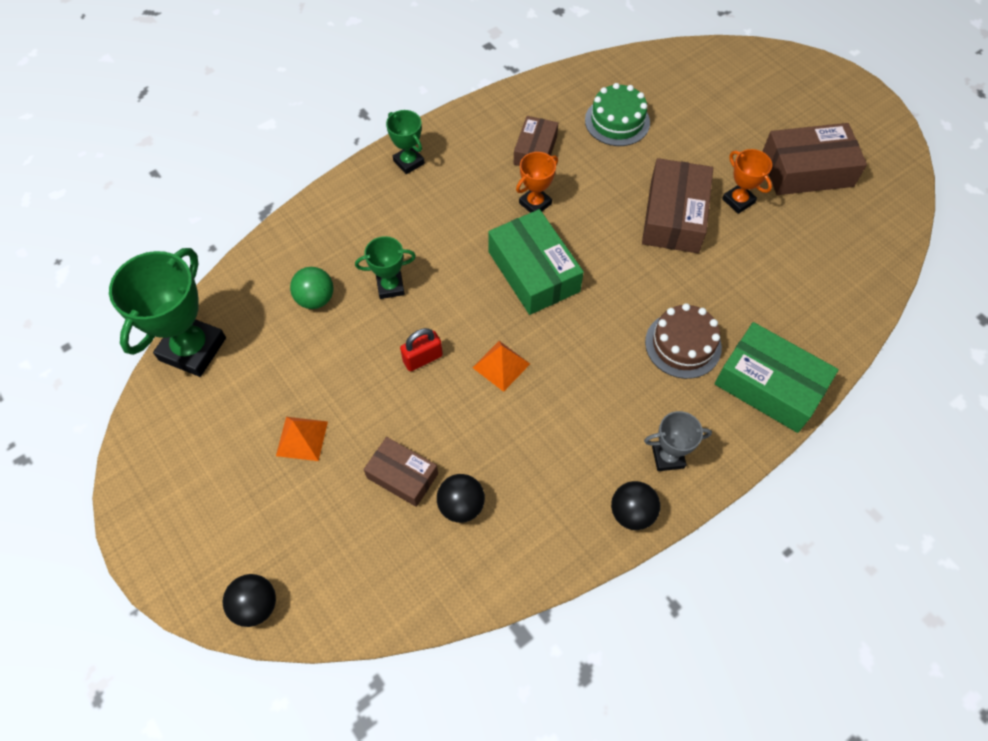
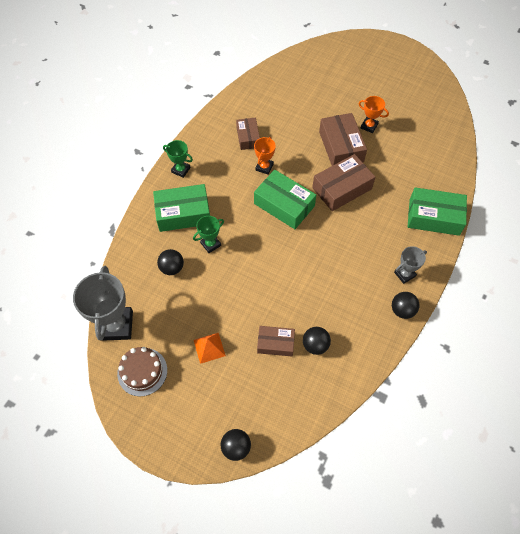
camera: 25 degrees left, 0 degrees up
(193, 349) = (116, 325): green trophy -> grey trophy
(315, 299) = (172, 268): green ball -> black ball
(376, 226) = (183, 213): none -> green box
(422, 358) = (251, 276): red padlock -> none
(501, 365) = (295, 262): orange pyramid -> none
(617, 121) = (283, 105): green cake -> none
(683, 345) = (381, 213): brown cake -> brown cake (142, 371)
(807, 170) = (394, 97): brown box -> brown box (342, 188)

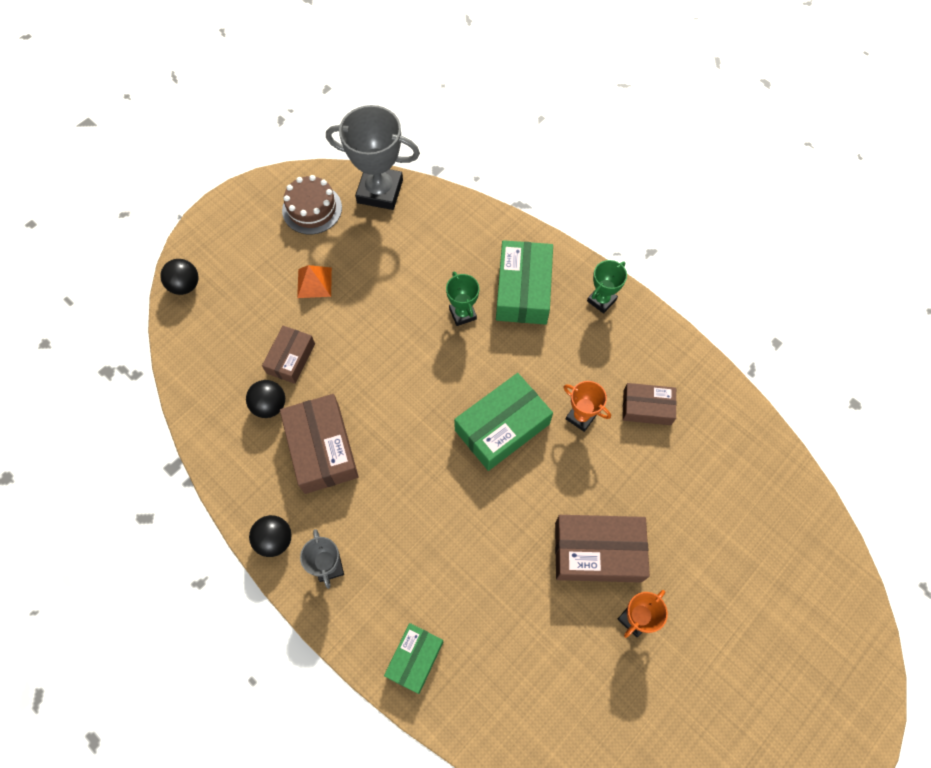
camera: 105 degrees right, 5 degrees up
(172, 268) = (440, 261): black ball -> none
(342, 188) = (511, 524): brown box -> brown box (322, 448)
(434, 217) = (415, 659): green box -> green box, size x0.61

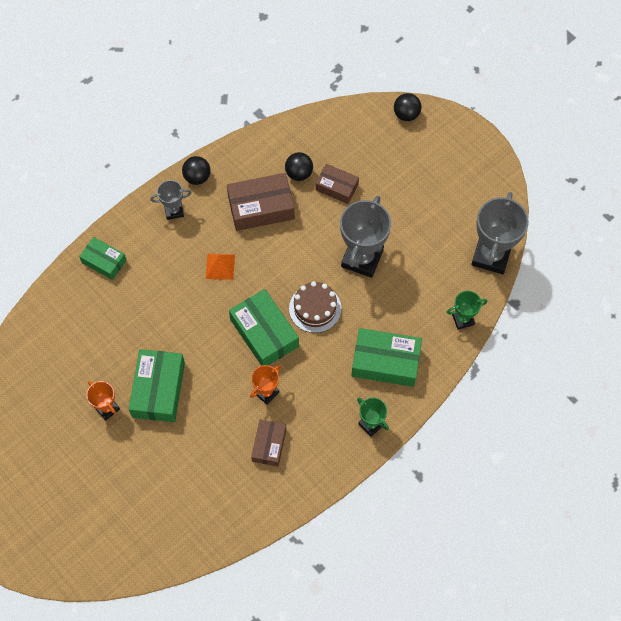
camera: 95 degrees right, 0 degrees up
(312, 209) = (475, 203): brown cake -> brown cake (315, 308)
(314, 282) = (403, 204): orange pyramid -> orange pyramid (220, 266)
(391, 323) = (362, 258): none -> grey trophy
(462, 314) = (366, 312): green trophy -> green trophy (463, 319)
(597, 551) = (158, 390): brown box -> green box

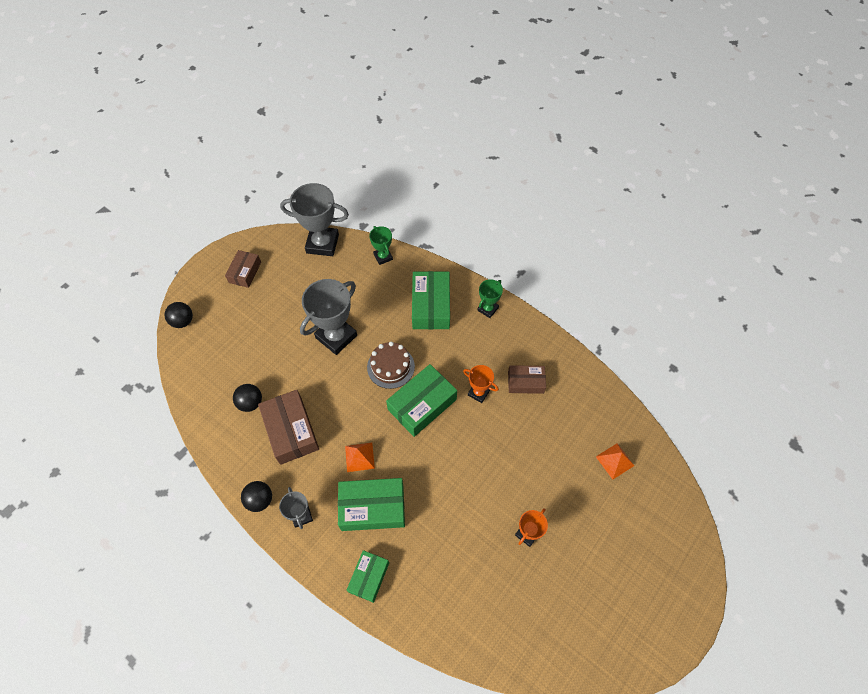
camera: 100 degrees left, 5 degrees down
(158, 390) = (497, 488): green box -> green box (372, 507)
(159, 516) = (614, 461): none -> orange pyramid
(336, 187) = (264, 368): brown box -> brown box (245, 272)
(362, 258) = (336, 336): grey trophy -> grey trophy turned 60 degrees counterclockwise

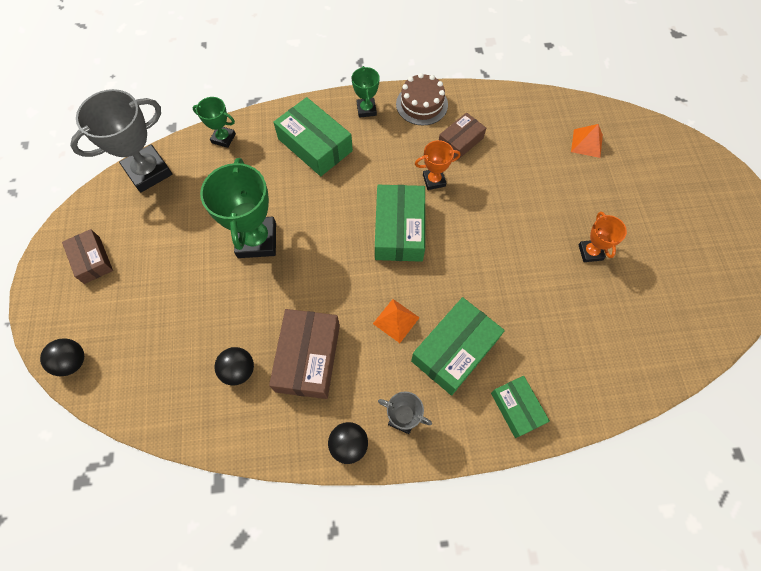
camera: 45 degrees left, 5 degrees up
(291, 431) = (308, 357): brown box -> brown box turned 75 degrees clockwise
(336, 336) = (257, 240): grey trophy -> green trophy
(390, 367) = (337, 223): brown cake -> brown cake (422, 104)

